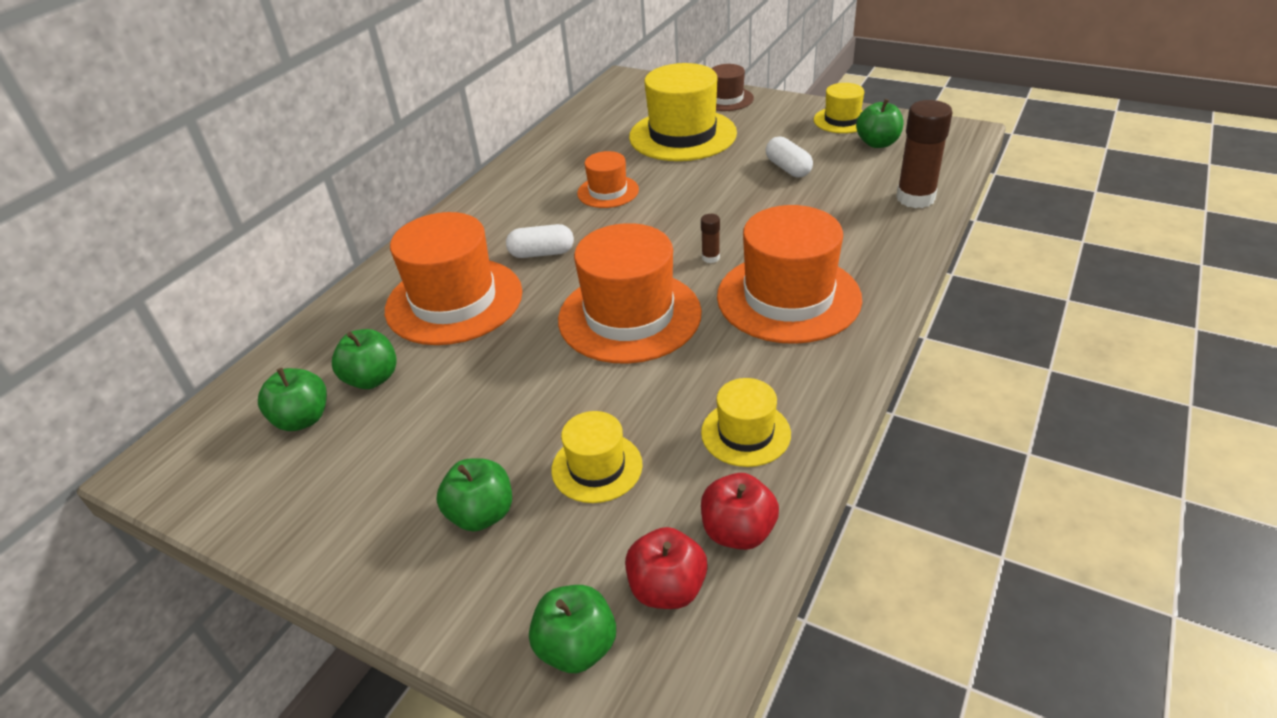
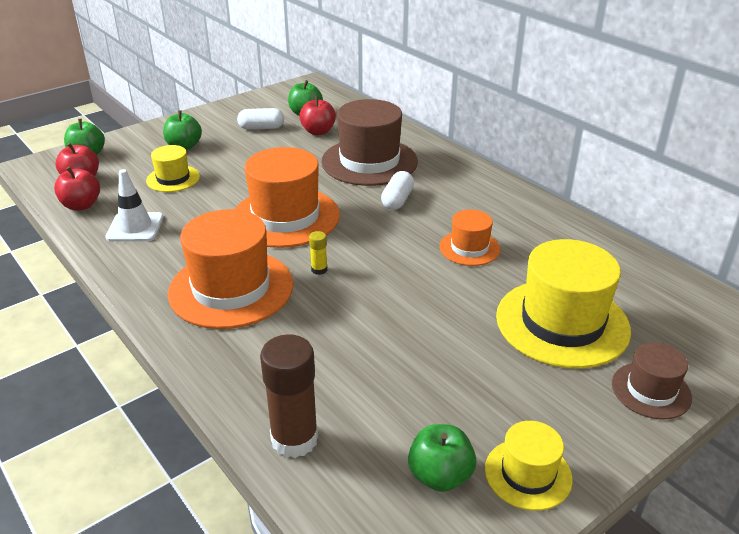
camera: 110 degrees right, 5 degrees down
(372, 379) = (318, 131): green apple -> red apple
(454, 301) = (369, 162): orange hat -> brown hat
(710, 257) = (319, 270): brown glue stick -> yellow glue stick
(745, 433) = (135, 227): yellow hat -> white traffic cone
(788, 168) = (432, 370): white capsule -> white capsule (261, 128)

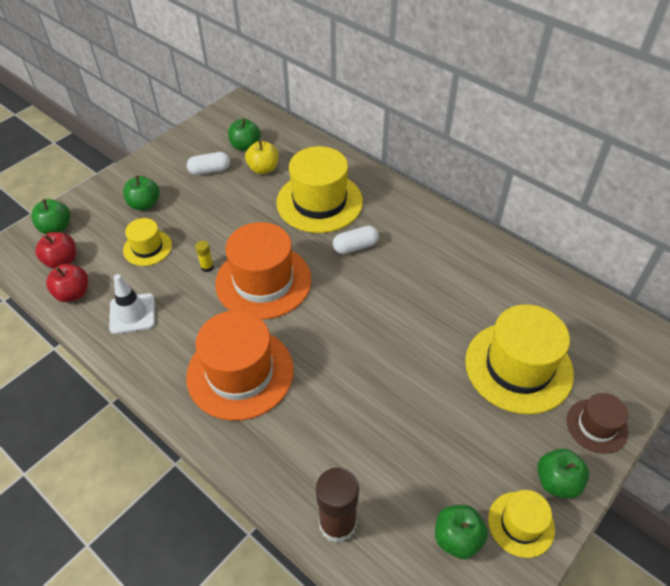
camera: 10 degrees left, 15 degrees up
(318, 131) = (263, 169): red apple -> yellow apple
(319, 270) = (309, 339): yellow glue stick -> yellow glue stick (207, 267)
(369, 162) = (319, 202): brown hat -> yellow hat
(397, 200) = (355, 247): white capsule -> white capsule turned 60 degrees clockwise
(469, 248) = (428, 295): orange hat -> none
(586, 438) = (557, 481): none -> green apple

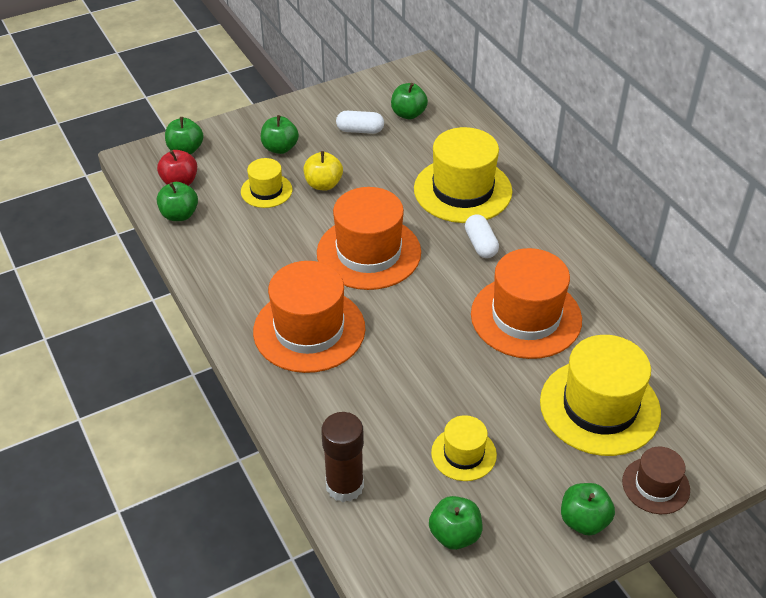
camera: 20 degrees right, 5 degrees down
(73, 293) = (179, 215): red apple -> green apple
(132, 314) = (228, 248): white traffic cone -> none
(207, 267) = (318, 224): yellow glue stick -> none
(263, 169) = (417, 142): yellow apple -> yellow apple (323, 184)
(355, 247) = (480, 244): white capsule -> white capsule turned 75 degrees clockwise
(421, 302) = (526, 317): none -> orange hat
(521, 524) = (526, 544): yellow hat -> yellow hat (463, 454)

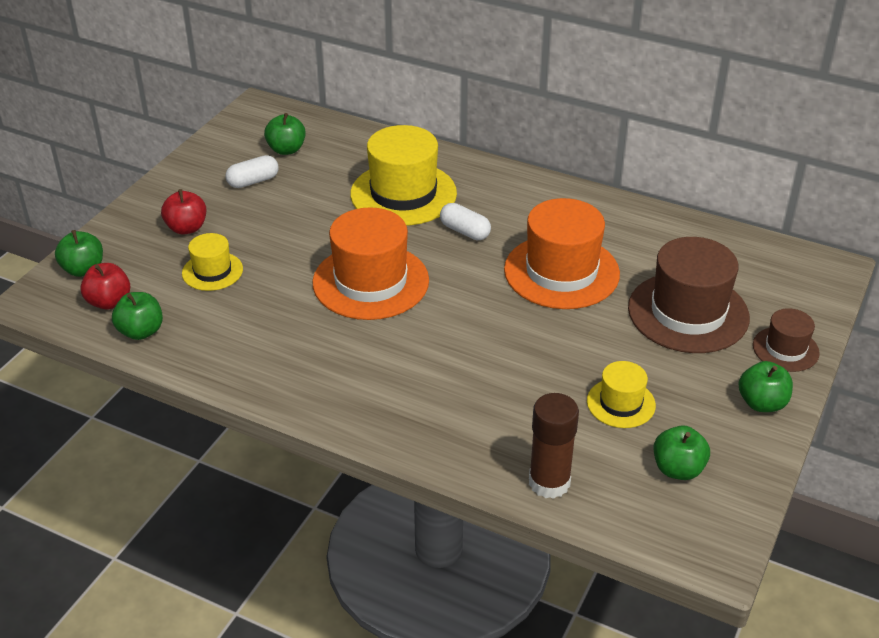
camera: 35 degrees left, 5 degrees down
(280, 148) = (186, 228): green apple -> red apple
(309, 330) = (382, 372): orange hat -> none
(323, 184) = (265, 242): yellow apple -> none
(599, 407) = (688, 313): yellow hat -> brown hat

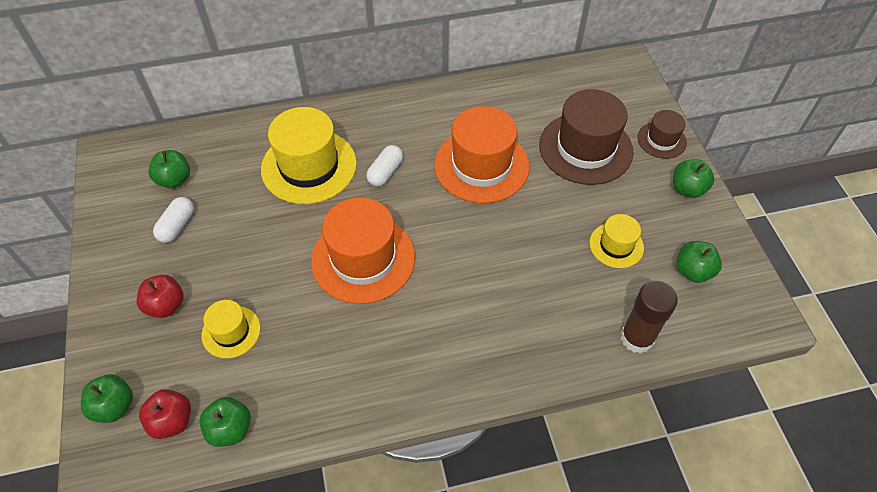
camera: 40 degrees left, 15 degrees up
(465, 231) = (385, 172): white capsule -> white capsule turned 60 degrees counterclockwise

